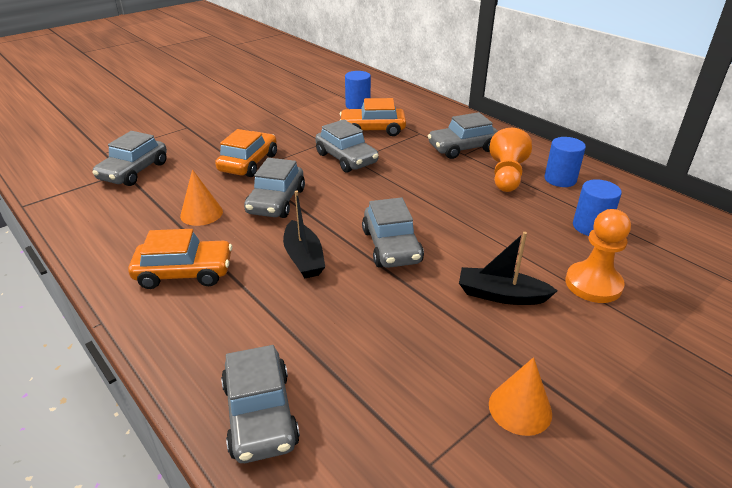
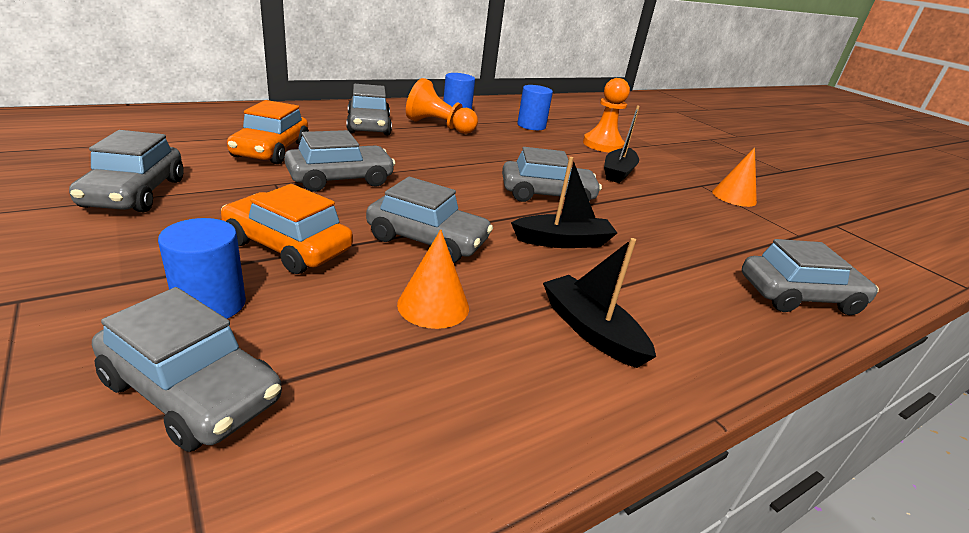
camera: 85 degrees left, 5 degrees down
(184, 272) = (591, 330): orange car -> black boat
(285, 116) = (135, 193): none -> grey car
(358, 105) = (176, 142): blue cylinder -> blue cylinder (210, 304)

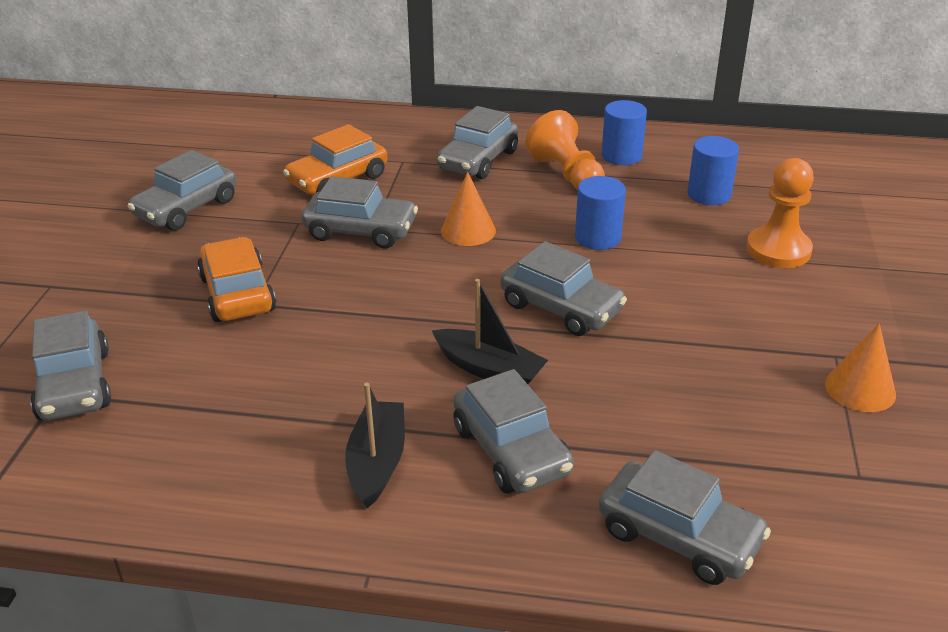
camera: 45 degrees right, 5 degrees up
(210, 304) = (140, 327): blue cylinder -> blue cylinder (598, 238)
(427, 240) = (355, 323): grey car -> grey car (511, 450)
(433, 305) = (280, 387): orange cone -> orange cone (468, 231)
(618, 172) = (723, 301): black boat -> none

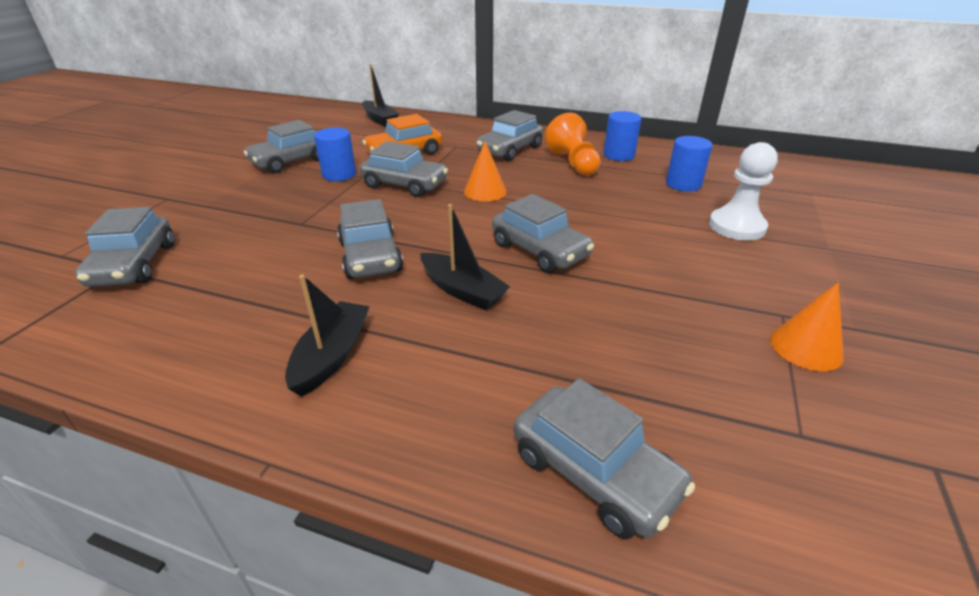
camera: 10 degrees right, 0 degrees up
(237, 294) = (293, 216): orange car -> none
(276, 122) = (380, 119): none -> black boat
(511, 450) = (455, 361): grey car -> grey car (370, 256)
(598, 238) = (585, 205): blue cylinder -> blue cylinder (339, 174)
(778, 250) = (736, 227): orange pawn -> white pawn

